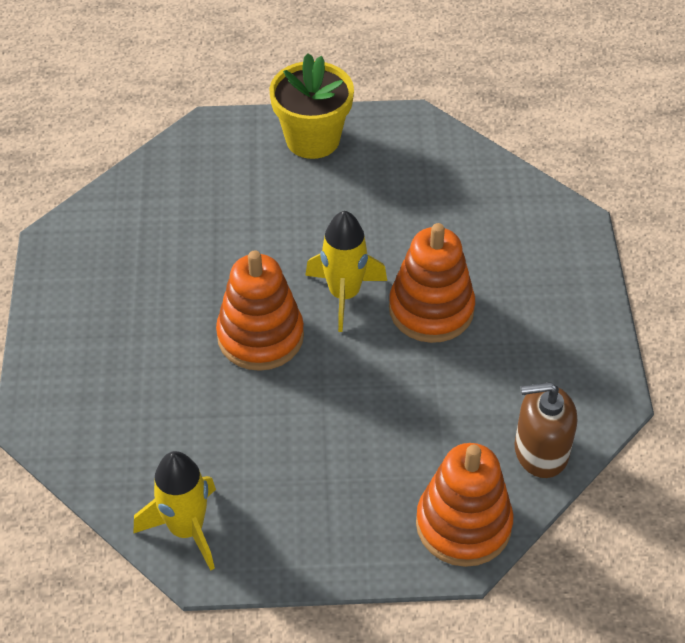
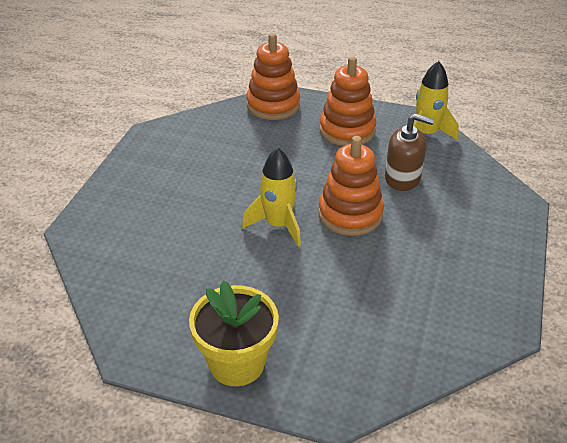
camera: 160 degrees left, 10 degrees down
(431, 309) = (222, 201): orange stacking toy -> orange stacking toy (347, 130)
(541, 451) = (210, 122): brown soap dispenser -> brown soap dispenser (402, 178)

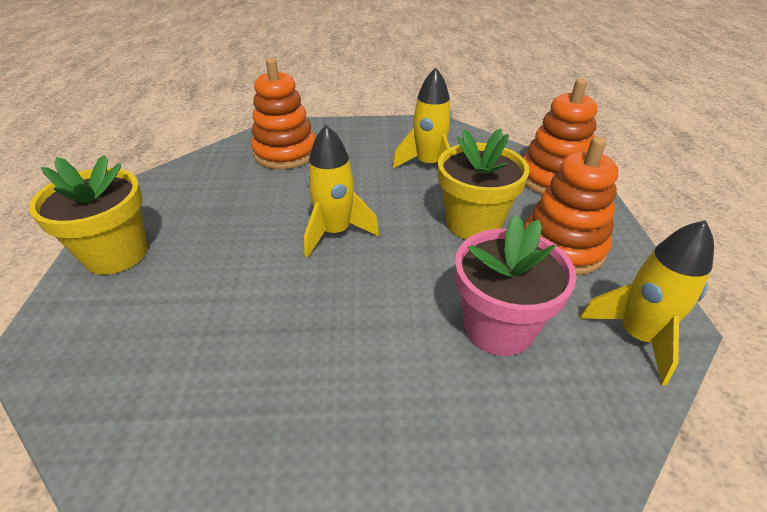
camera: 70 degrees right, 0 degrees up
(215, 155) = (428, 165): none -> yellow rocket
(303, 157) = (473, 223): none -> yellow flower pot
(350, 214) = (384, 287): orange stacking toy -> orange stacking toy (285, 153)
(402, 178) = (498, 327): brown soap dispenser -> pink flower pot

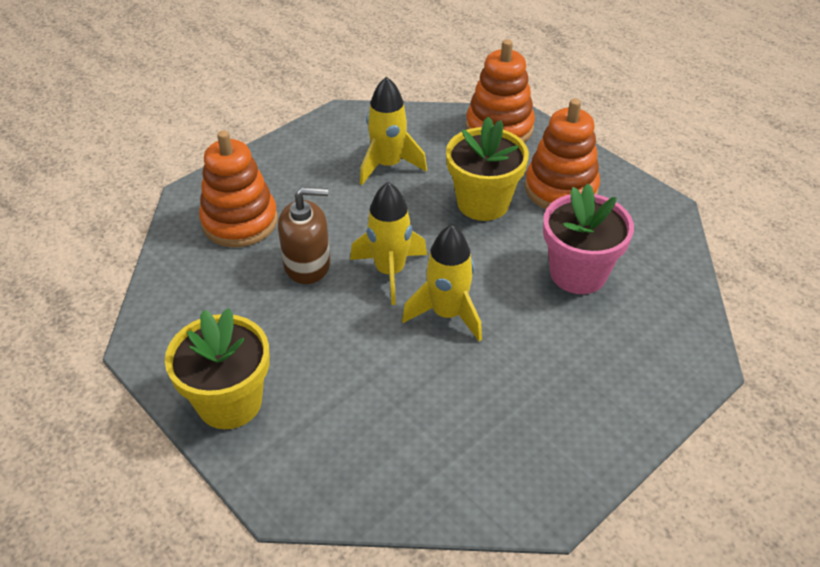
camera: 40 degrees left, 5 degrees up
(287, 197) = (307, 264): none -> brown soap dispenser
(637, 336) = (655, 229): yellow rocket -> yellow rocket (447, 314)

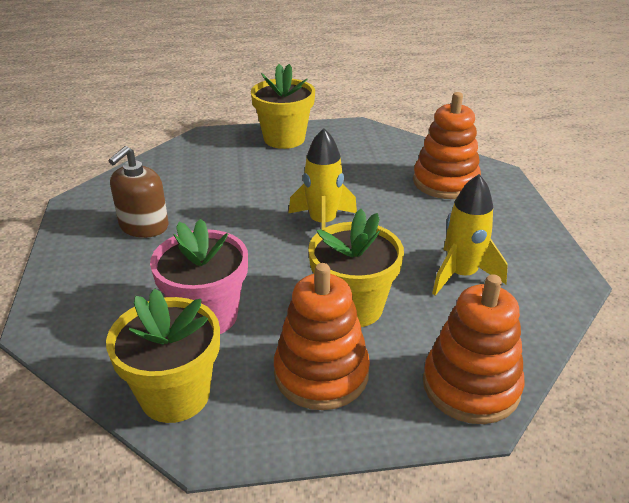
camera: 125 degrees right, 10 degrees down
(307, 264) = (369, 193): brown soap dispenser -> brown soap dispenser (144, 226)
(447, 314) = (252, 230): yellow rocket -> none
(655, 243) = (175, 395): none -> yellow flower pot

